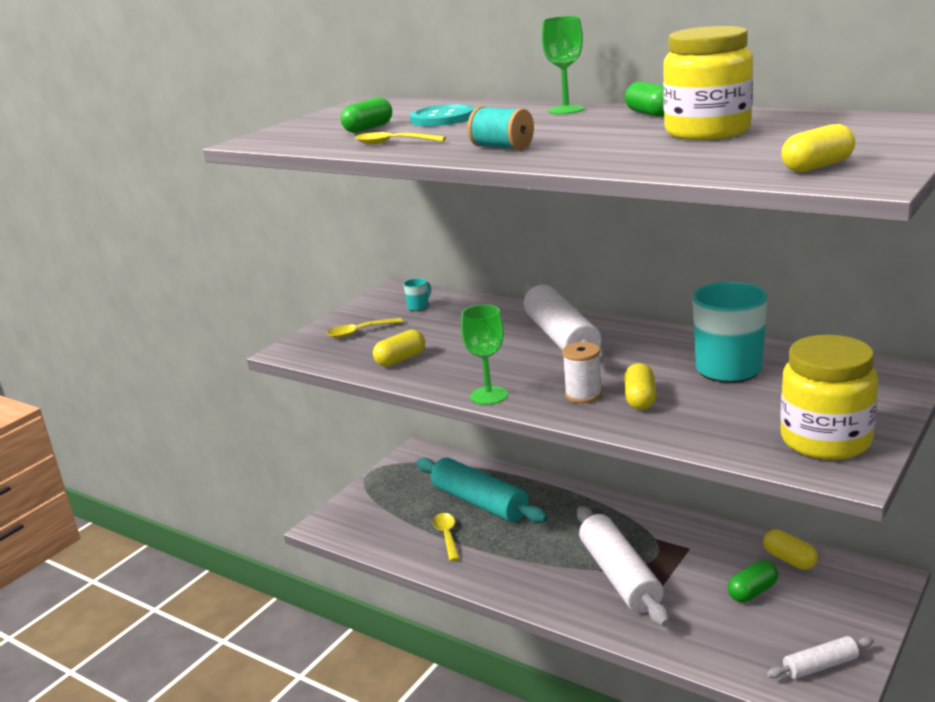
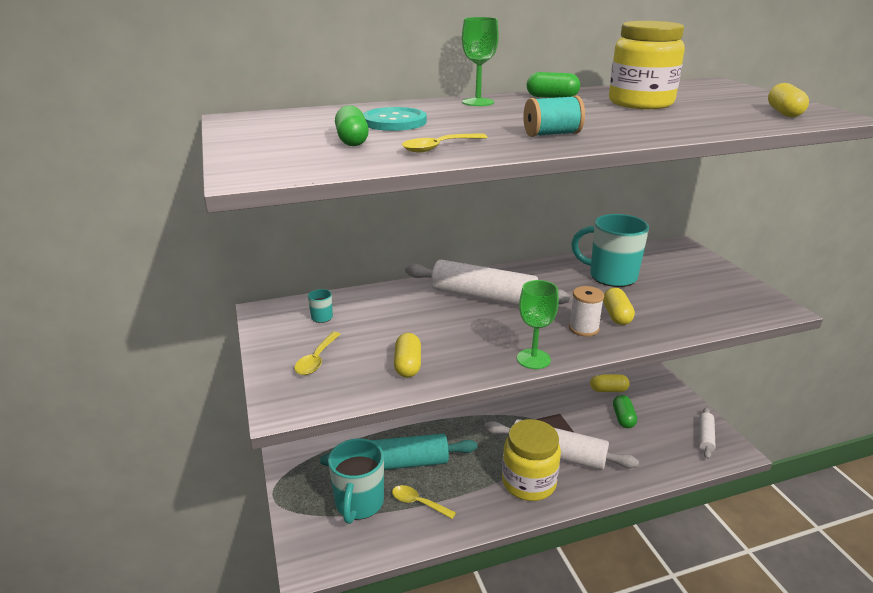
camera: 55 degrees left, 5 degrees up
(409, 510) = (359, 503): none -> turquoise mug
(640, 399) = (616, 315): yellow capsule -> yellow capsule turned 45 degrees clockwise
(825, 440) = (735, 296): yellow jar -> yellow jar (529, 482)

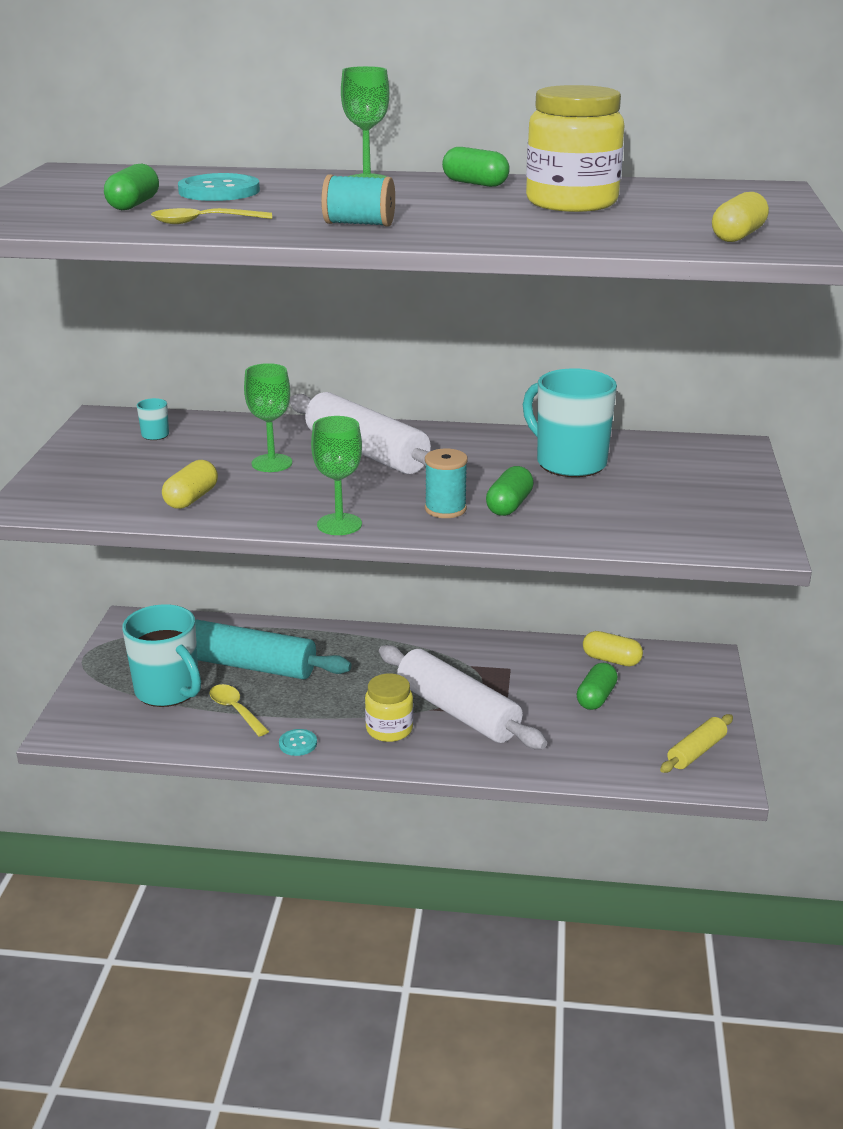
camera: 25 degrees right, 0 degrees up
(316, 360) = (104, 473): yellow spoon -> none
(359, 503) = (168, 691): turquoise mug -> turquoise mug turned 75 degrees counterclockwise
(431, 321) = (272, 463): none -> green goblet
(481, 515) = (298, 743): none -> turquoise button
(529, 482) = (389, 729): yellow jar -> yellow jar, size x0.61
(583, 328) = (445, 509): white spool -> turquoise spool
(616, 315) = (509, 505): yellow capsule -> green capsule
(705, 437) = (696, 751): white rolling pin -> yellow rolling pin

